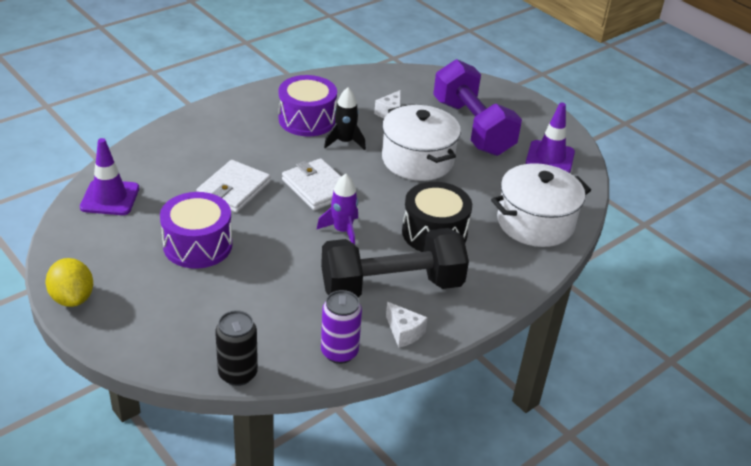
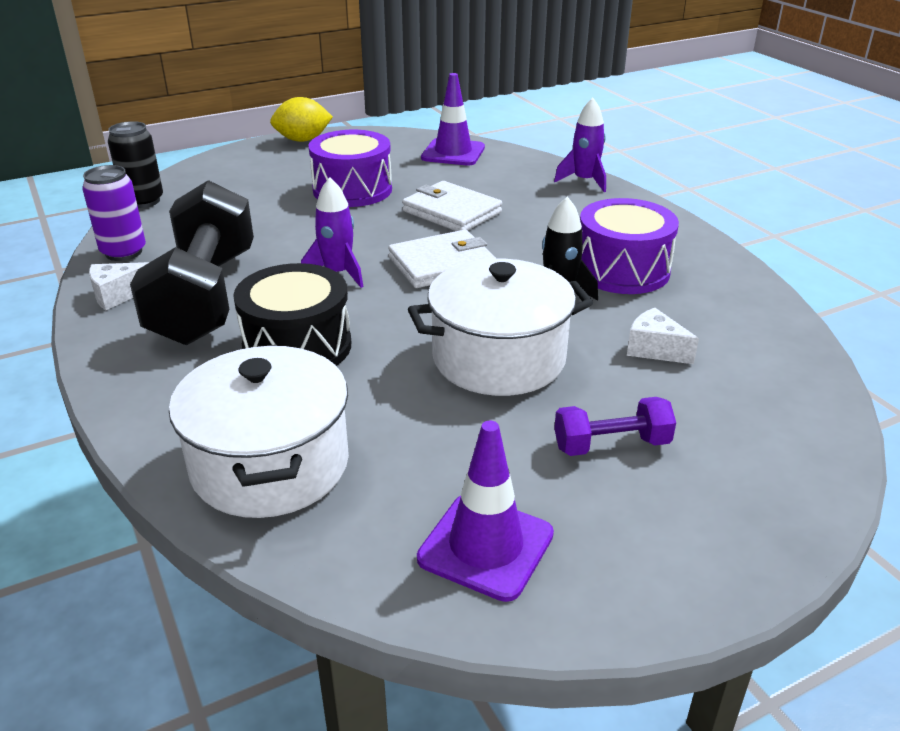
camera: 105 degrees right, 5 degrees down
(169, 131) = (584, 181): none -> purple rocket
(472, 127) = (611, 445): purple dumbbell -> purple dumbbell, size x0.45

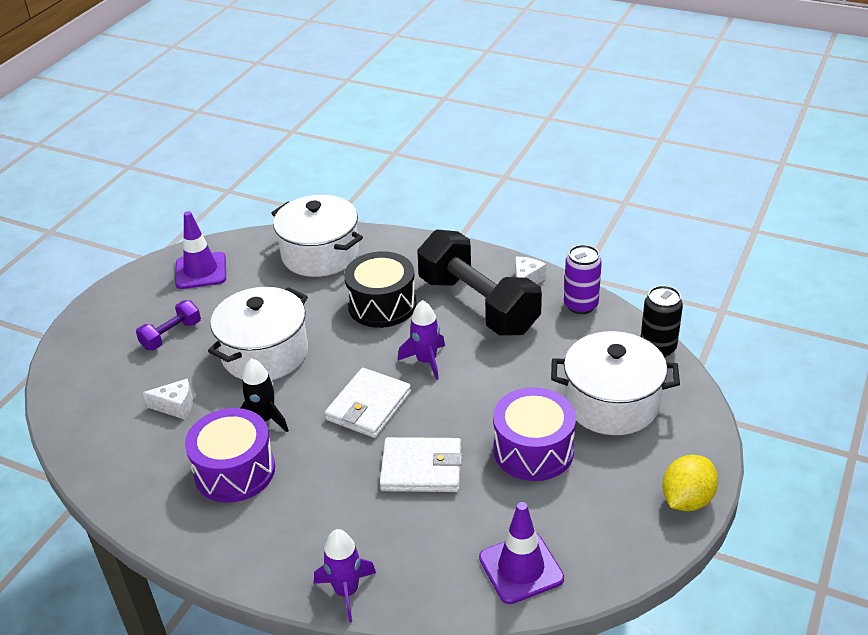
camera: 145 degrees right, 5 degrees up
(248, 189) = (612, 403): none -> white pot

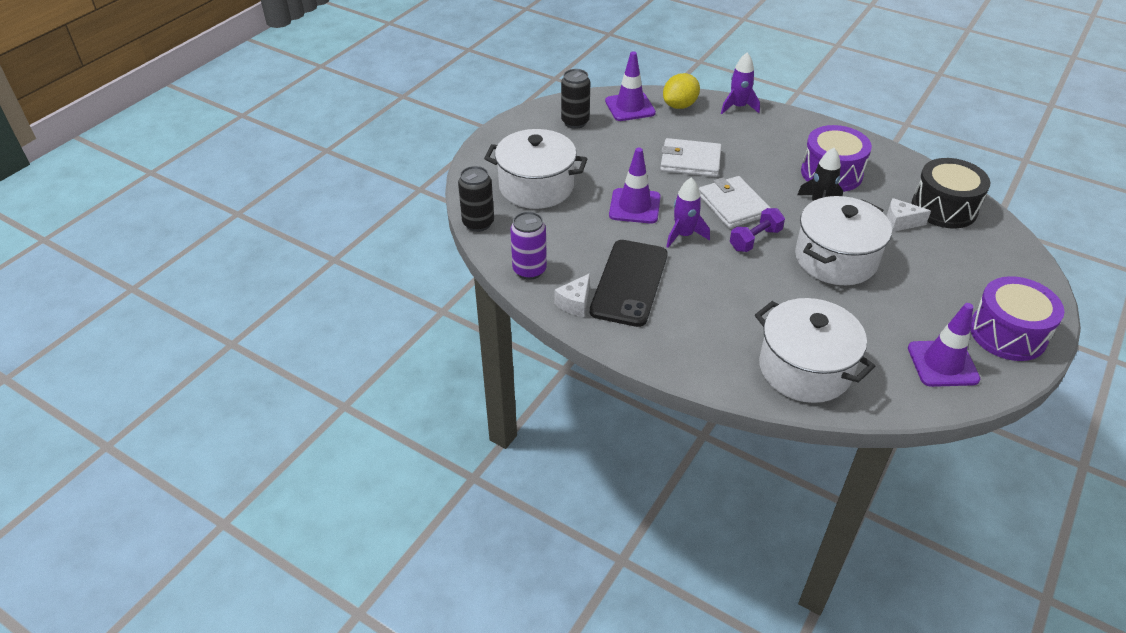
camera: 175 degrees left, 5 degrees up
(171, 335) = (938, 288): purple dumbbell -> purple dumbbell (755, 240)
(369, 406) = (733, 205): white wallet -> white wallet turned 60 degrees counterclockwise
(382, 305) = (727, 295): black drum -> black drum (944, 208)
(478, 305) = (629, 283): black dumbbell -> black phone
(486, 390) = (634, 206): none -> purple traffic cone
(533, 450) = (606, 163): purple drum -> purple drum (1007, 333)
(598, 523) = (575, 122): none -> black can
(687, 500) = (512, 127): yellow lemon -> yellow lemon (680, 105)

